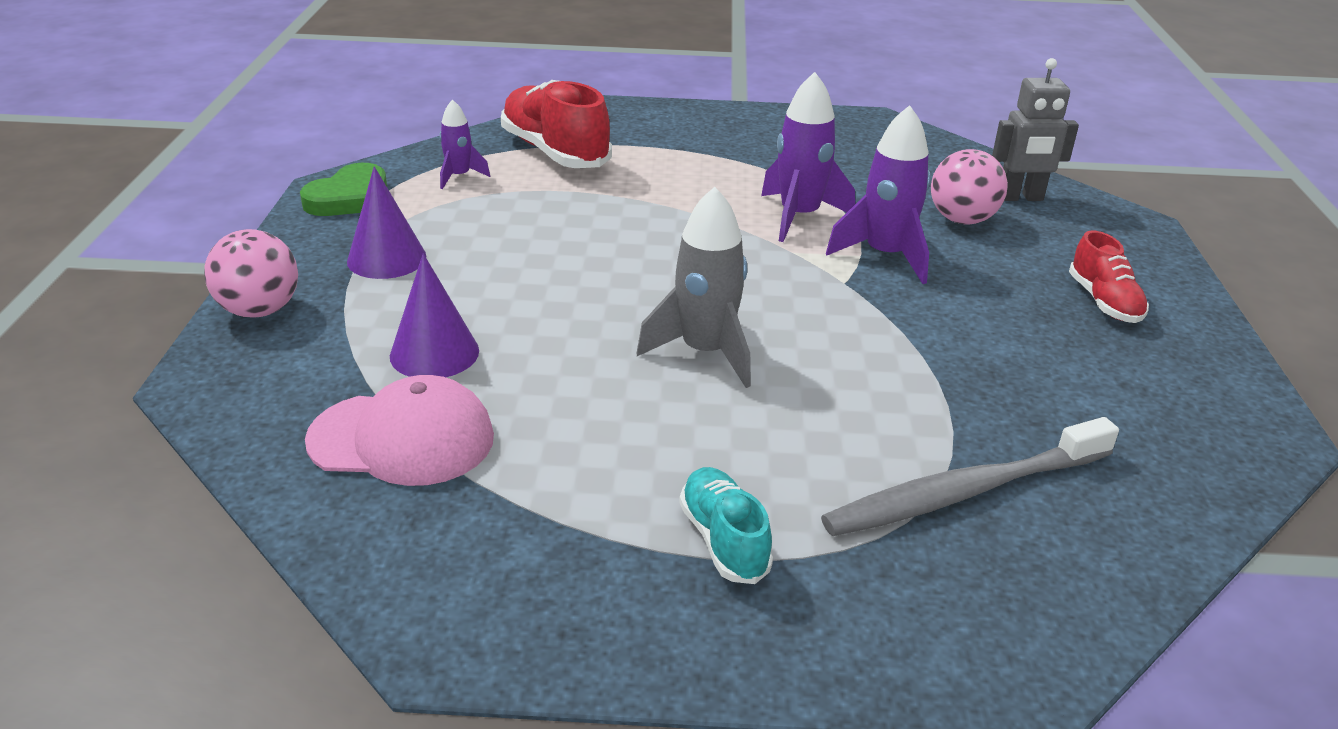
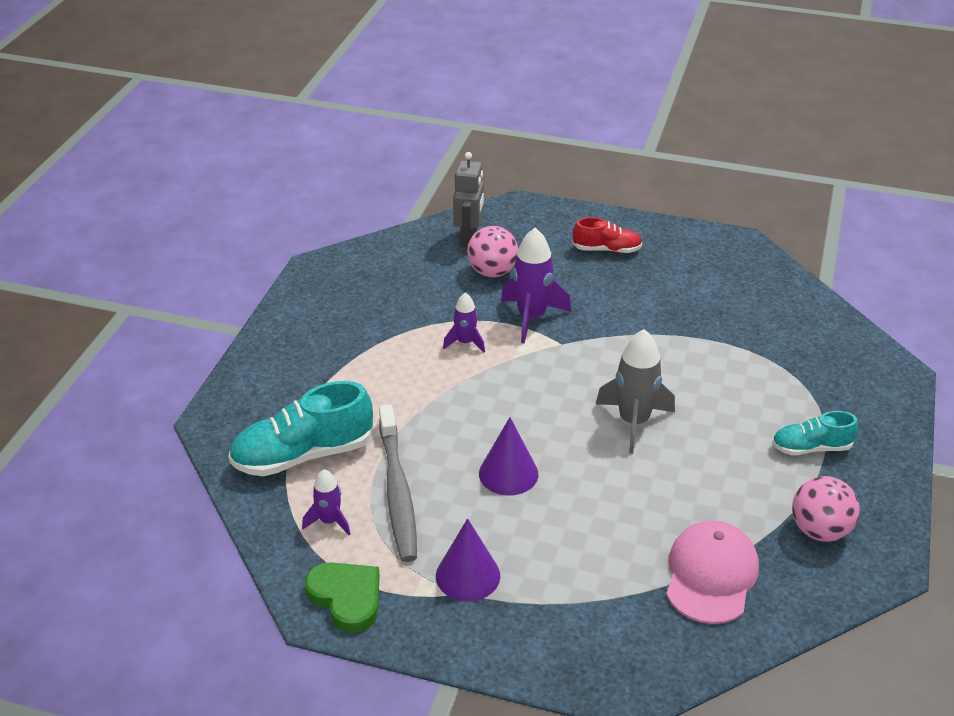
camera: 75 degrees left, 5 degrees up
(260, 310) = (533, 656): pink ball -> pink ball (820, 530)
(434, 353) = (613, 554): purple cone -> purple cone (508, 473)
(555, 152) = (303, 455): red shoe -> turquoise shoe
(799, 217) = (465, 343): purple rocket -> purple rocket, size x0.57
(963, 492) = (777, 354): grey toothbrush -> grey toothbrush (397, 491)

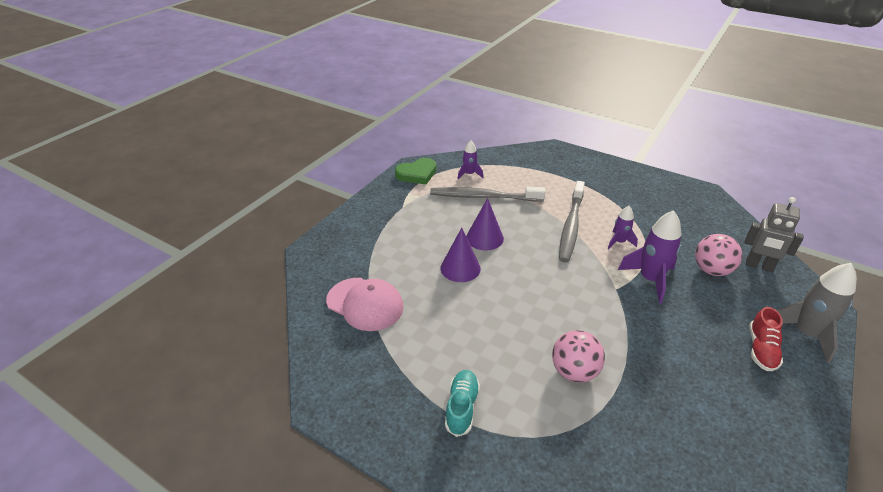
camera: 105 degrees right, 0 degrees up
(303, 455) = (521, 171): turquoise shoe -> none
(446, 388) = (571, 226): none -> grey toothbrush
(468, 575) = (413, 210): purple cone -> purple cone (460, 268)
(634, 422) = (519, 306): grey rocket -> grey rocket (805, 334)
(820, 530) = (374, 377): pink ball -> pink ball (574, 372)

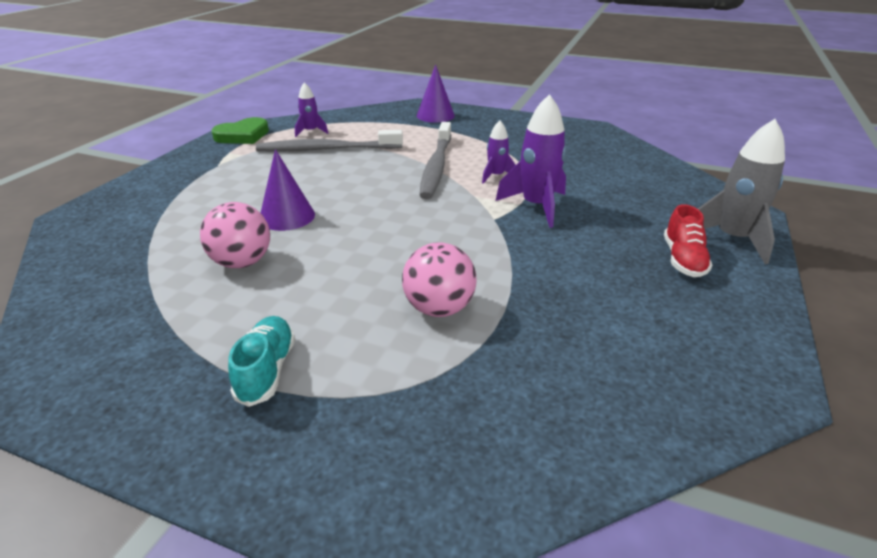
camera: 10 degrees left, 5 degrees down
(365, 304) = (139, 265): pink cap -> none
(484, 238) = (324, 185): purple cone -> purple cone (435, 115)
(711, 270) = (610, 192): pink ball -> pink ball (242, 263)
(759, 266) = (665, 183): grey robot -> none

